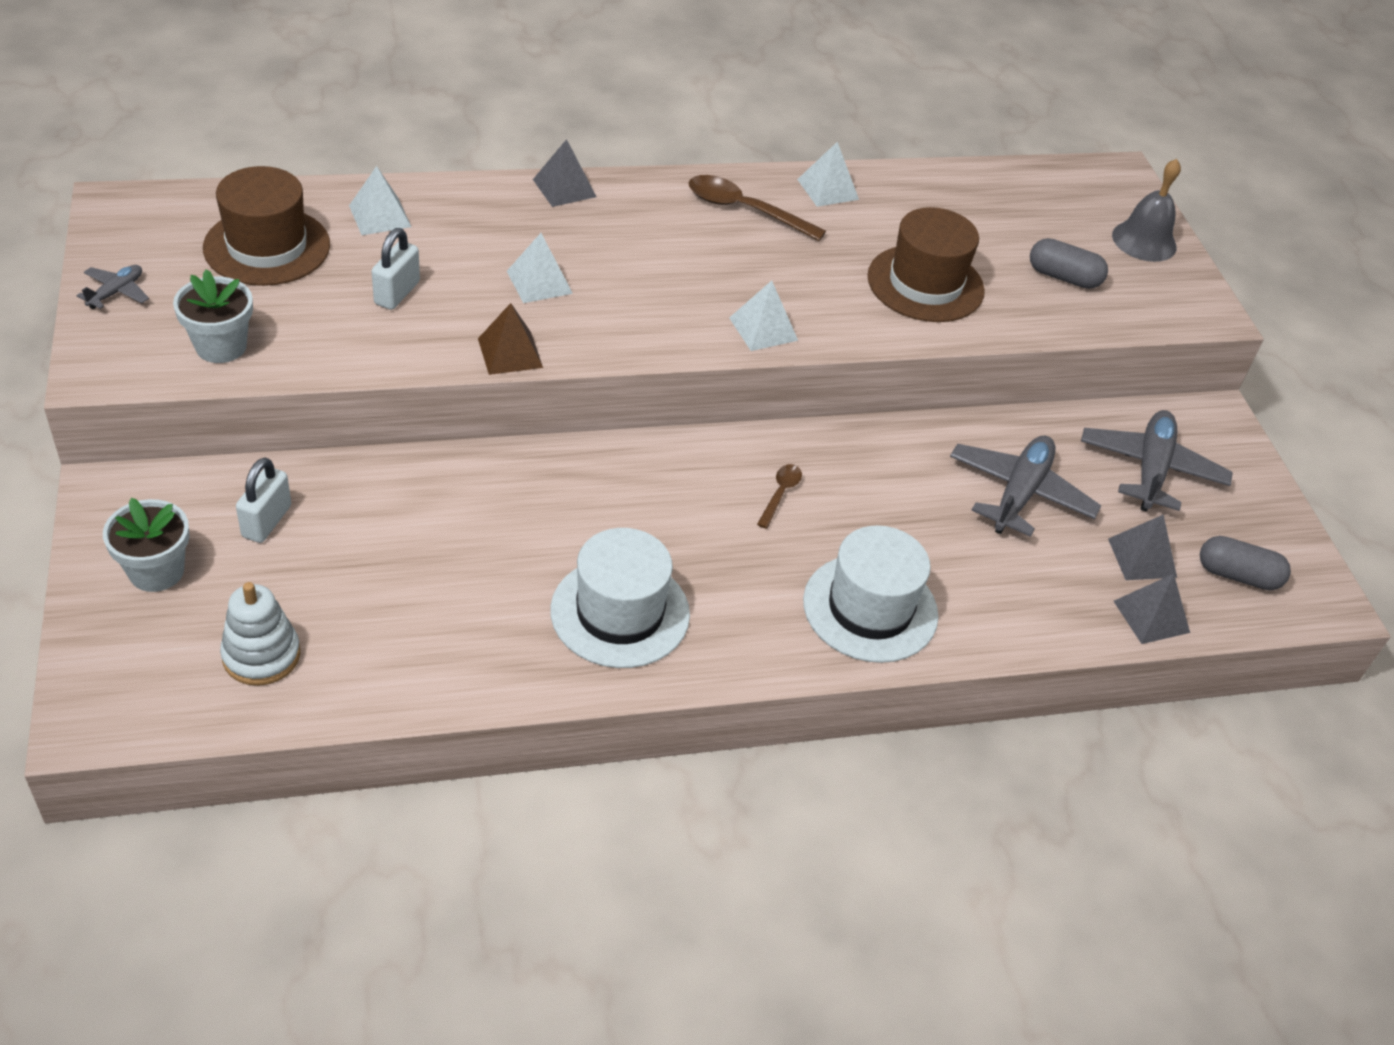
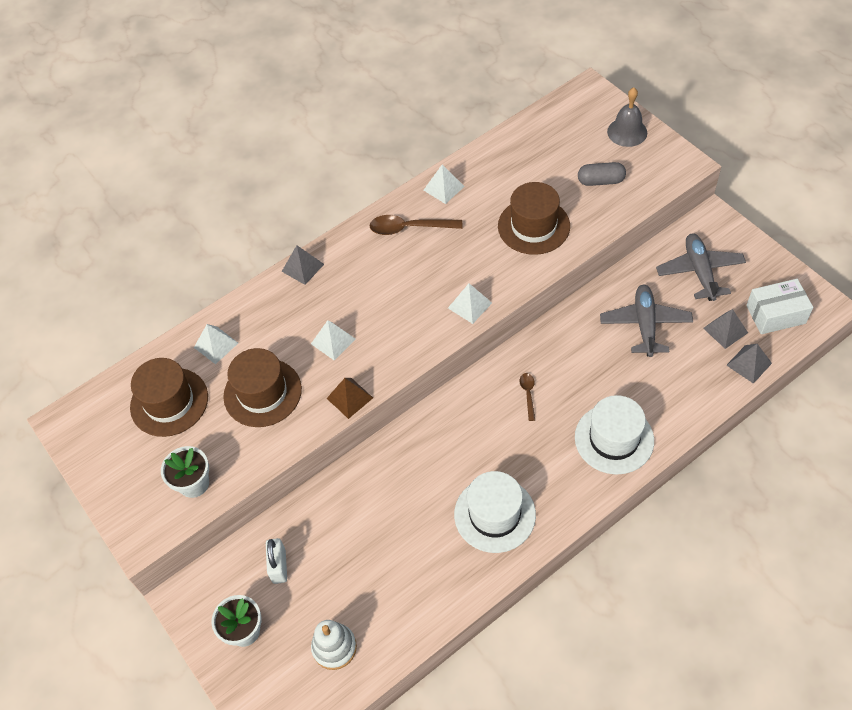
camera: 15 degrees left, 10 degrees up
(116, 292) = (109, 481): grey plane -> none
(397, 293) = (262, 393): white padlock -> brown hat
(1237, 575) = (775, 314): grey capsule -> white box

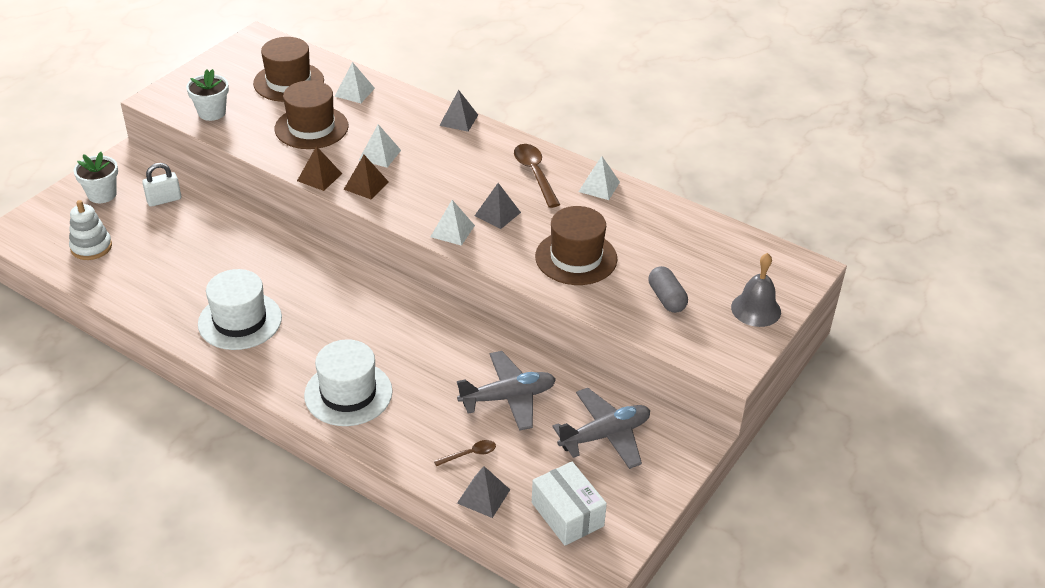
camera: 65 degrees right, 15 degrees down
(378, 361) = (366, 185): none -> brown pyramid
(528, 394) = (386, 320): brown spoon -> brown spoon (469, 454)
(725, 330) = (525, 469): grey pyramid -> grey pyramid (497, 214)

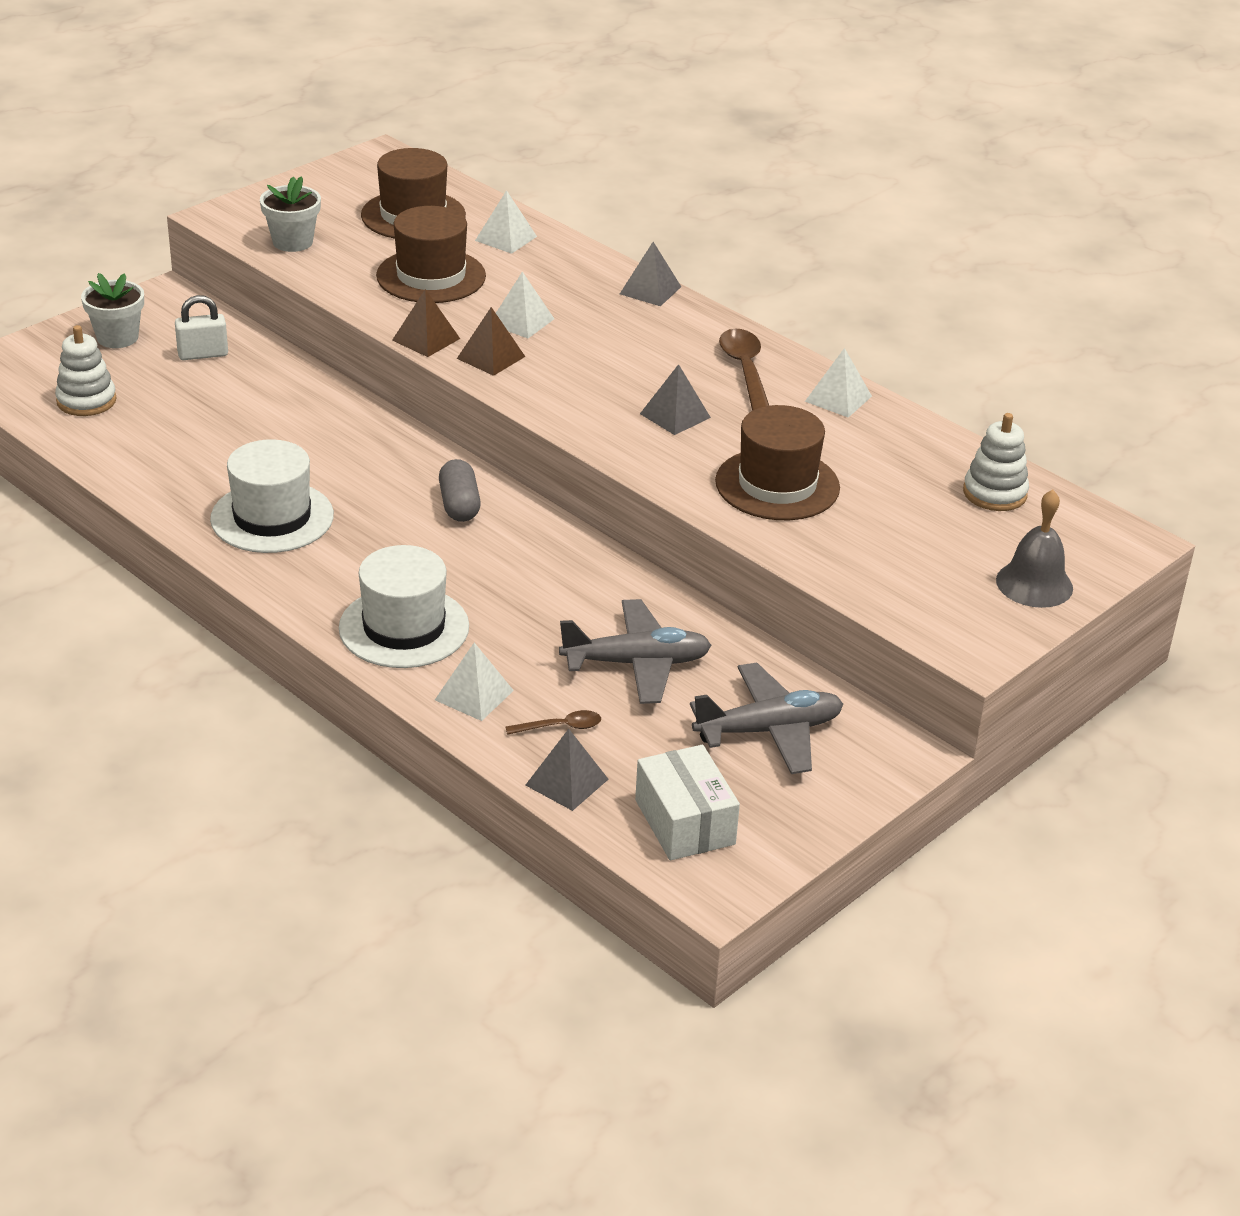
camera: 10 degrees right, 5 degrees down
(452, 231) = (602, 429): white pyramid -> white pyramid (474, 695)
(666, 298) = (900, 553): grey capsule -> grey capsule (459, 505)
(714, 244) = (994, 493): none -> white stacking toy

